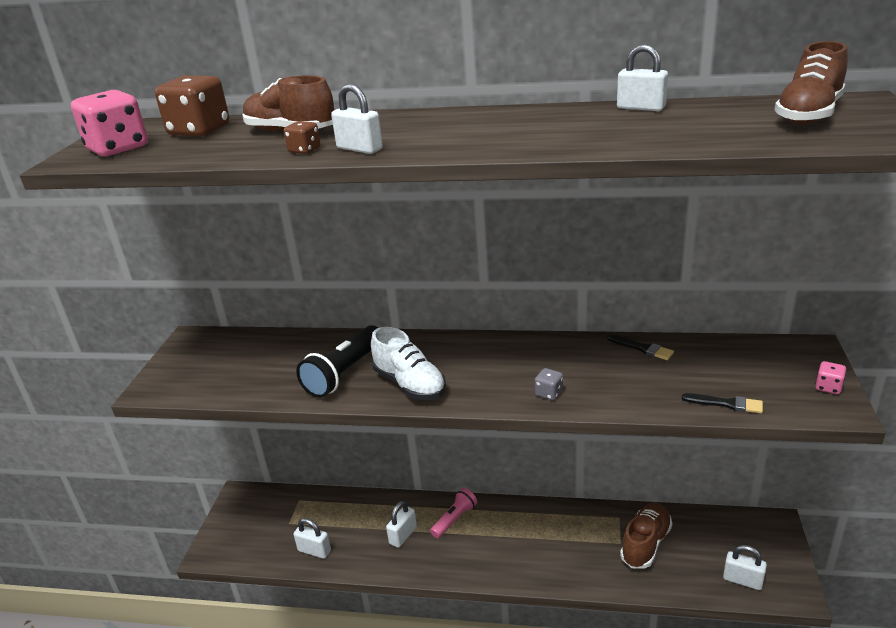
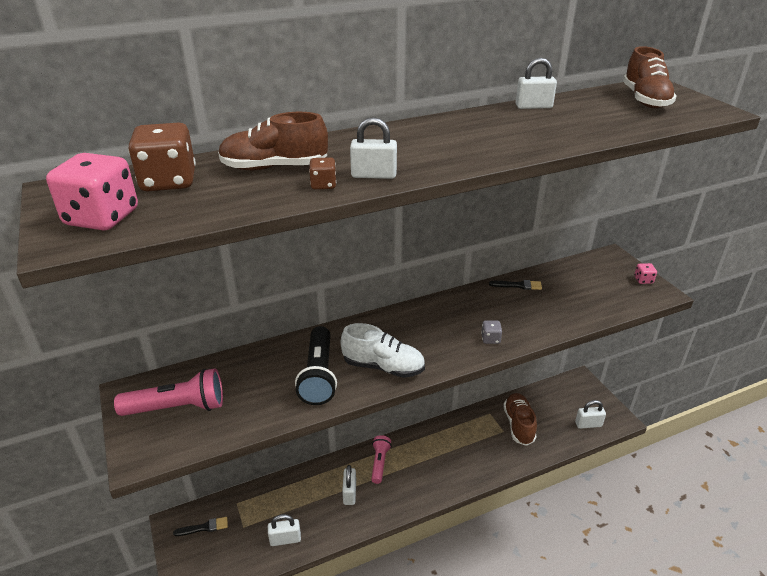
camera: 35 degrees left, 5 degrees up
(211, 362) = (177, 408): none -> pink flashlight
(726, 404) = (602, 309): black brush -> black brush (204, 527)

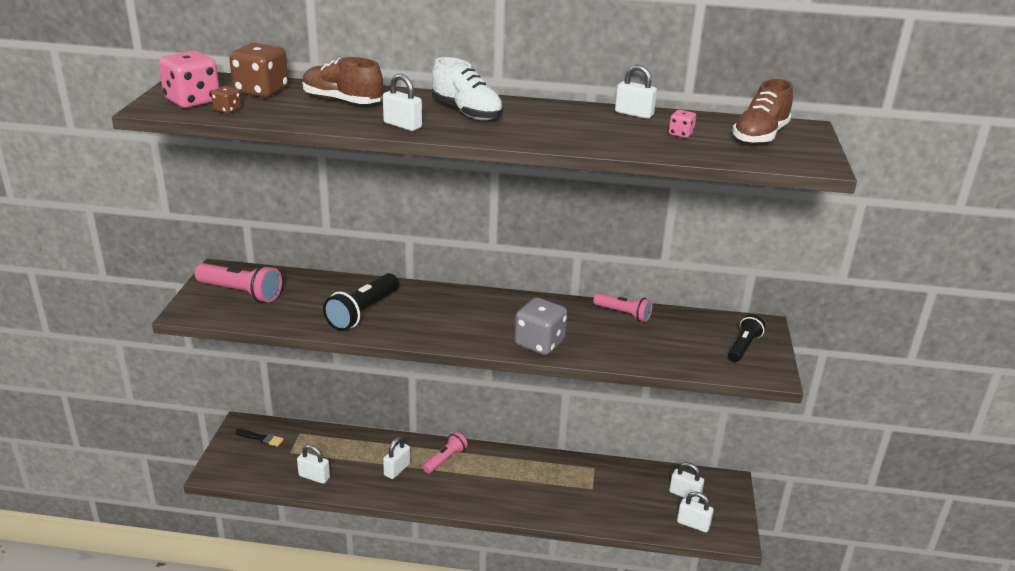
camera: 30 degrees right, 5 degrees down
(323, 185) = (356, 121): brown dice -> brown dice (227, 110)
(383, 367) = (420, 327): white shoe -> white shoe (466, 112)
(490, 339) = (539, 343): grey dice -> grey dice, size x2.11
(518, 285) = (623, 314): black brush -> pink flashlight
(519, 425) = (614, 490): brown shoe -> none
(563, 403) = (685, 494): none -> white padlock
(620, 279) = (743, 347): none -> black flashlight
(643, 280) = (768, 357): pink dice -> pink dice (681, 134)

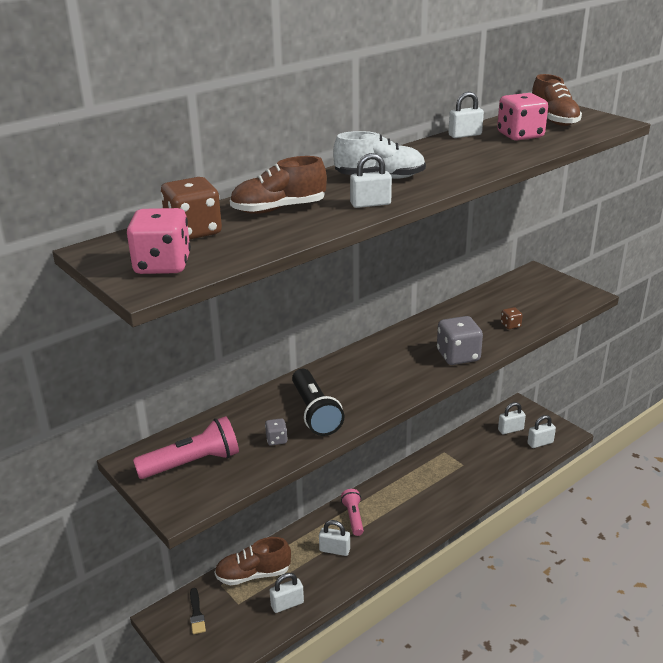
camera: 45 degrees left, 0 degrees up
(227, 110) = (216, 257): brown dice -> brown dice (510, 325)
(261, 438) = (196, 613): black brush -> black brush turned 105 degrees clockwise
(308, 312) = (276, 440): none -> grey dice
(326, 443) = (253, 574): none -> brown shoe
(397, 469) = (334, 550): white padlock -> white padlock turned 60 degrees counterclockwise
(623, 314) = (462, 309): pink flashlight -> none
(681, 134) = (520, 135): pink dice -> pink dice, size x2.11
(743, 347) = (550, 289): black flashlight -> none

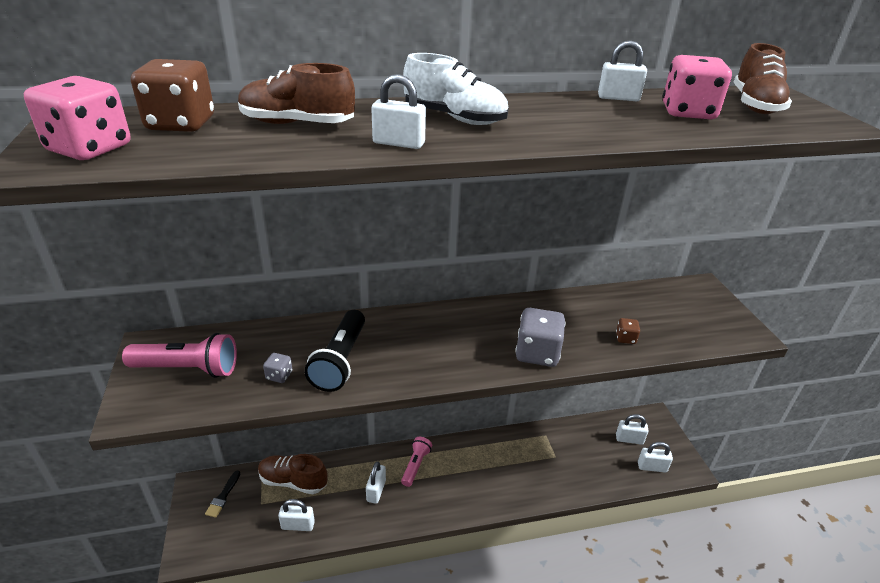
camera: 25 degrees right, 5 degrees up
(334, 550) = (376, 491): white padlock -> white padlock turned 60 degrees clockwise

